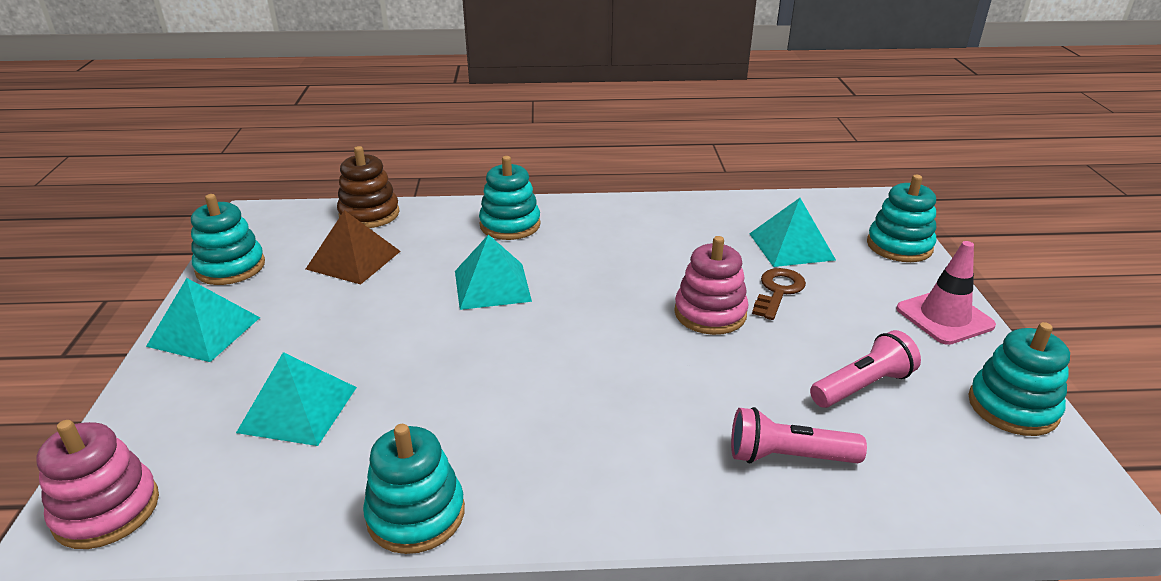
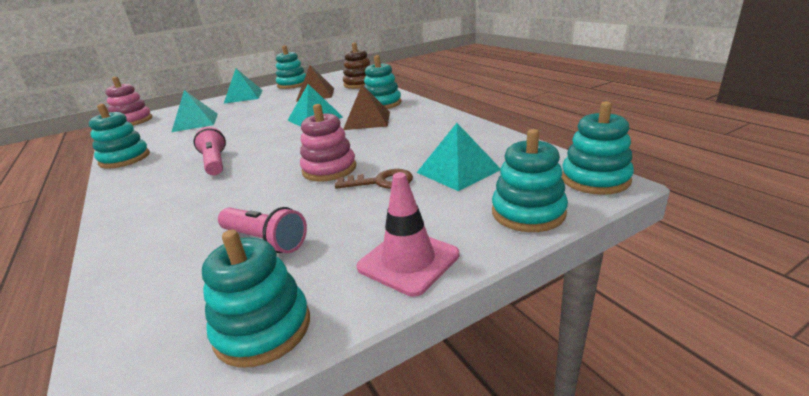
camera: 65 degrees right, 5 degrees down
(566, 251) = (367, 120): none -> brown pyramid
(787, 456) = (171, 230): pink flashlight -> pink flashlight (215, 162)
(863, 202) = (595, 179): none -> turquoise stacking toy

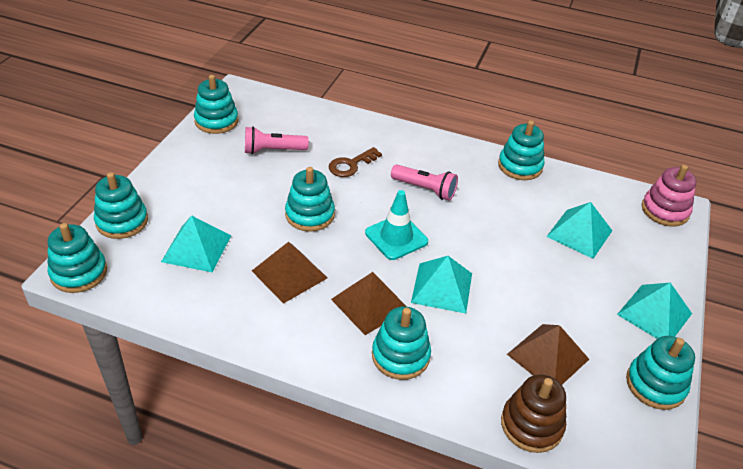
camera: 135 degrees right, 15 degrees up
(294, 142) = (396, 237): none -> turquoise traffic cone
(329, 169) = (310, 215): pink stacking toy -> turquoise stacking toy
(380, 182) = (250, 215): brown key -> brown key (351, 165)
(398, 141) = (289, 274): none -> brown pyramid
(408, 261) = (177, 167): pink traffic cone -> none

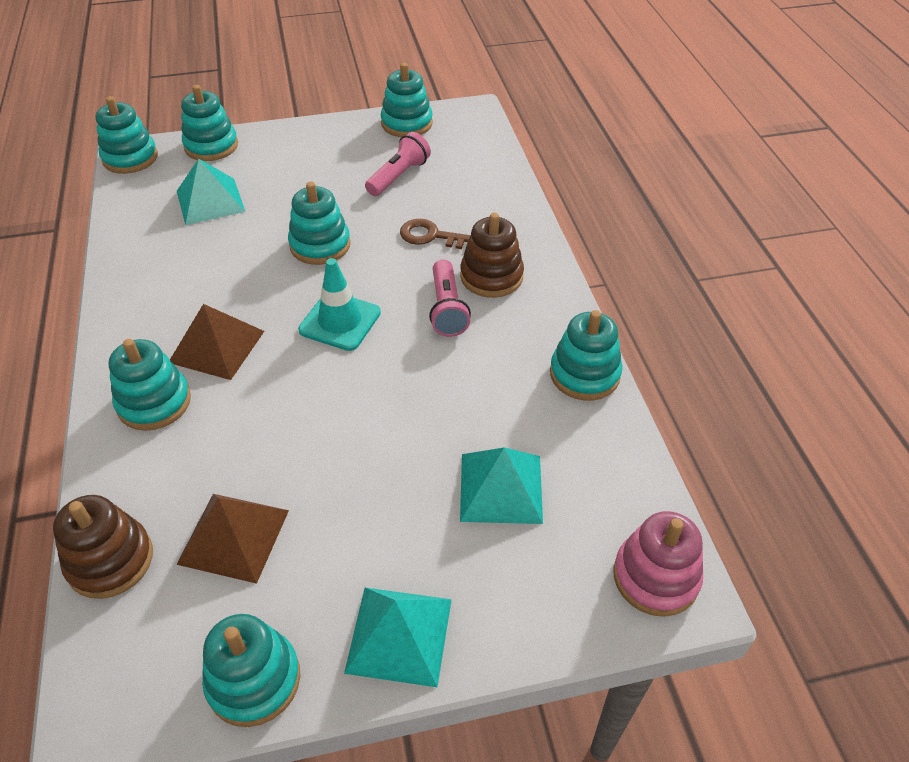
camera: 60 degrees right, 5 degrees up
(273, 150) = (399, 176): pink flashlight -> pink flashlight turned 75 degrees clockwise
(289, 274) = (219, 272): brown pyramid -> none
(412, 160) = (491, 276): none -> brown stacking toy
(442, 287) = (285, 392): turquoise pyramid -> none

